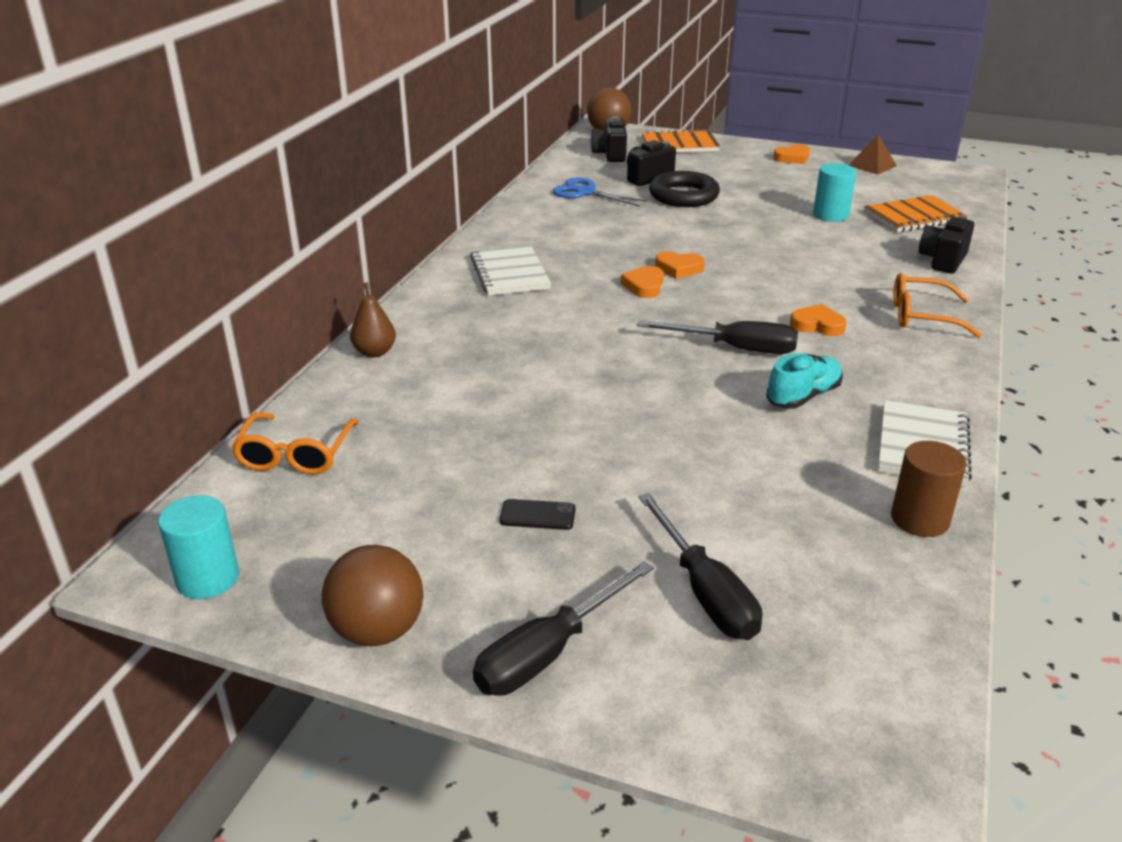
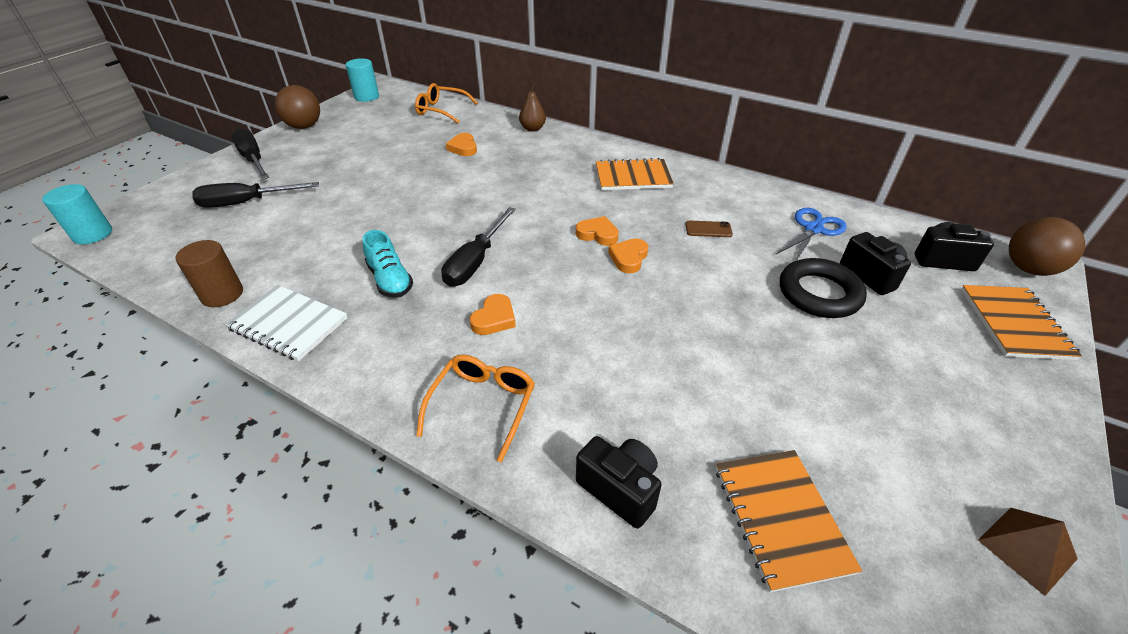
camera: 100 degrees right, 10 degrees up
(509, 273) = (633, 177): white notebook -> orange notebook
(537, 515) = (345, 164): black phone -> none
(607, 234) = (708, 229): none -> brown phone
(792, 158) = (1015, 438): orange heart -> orange heart (463, 148)
(830, 215) = (775, 413): turquoise cylinder -> turquoise cylinder (93, 234)

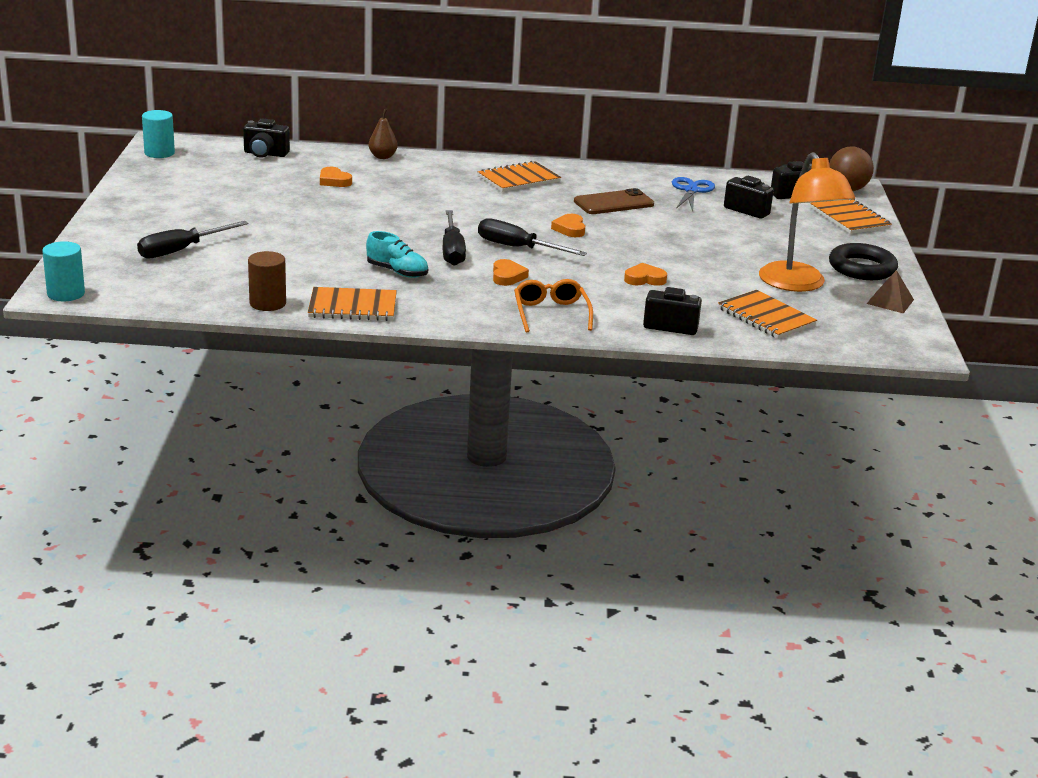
camera: 30 degrees left, 15 degrees down
(253, 159) = (127, 220): black screwdriver -> black screwdriver (518, 248)
(289, 324) = (352, 307): white notebook -> orange notebook
(304, 126) = (133, 187): brown ball -> none
(441, 110) = (265, 154): orange glasses -> black camera
(597, 234) = (530, 219): orange heart -> orange heart (644, 279)
(708, 229) = (613, 203): brown phone -> brown phone, size x1.90
(819, 293) = (721, 225): black ring -> black ring (862, 268)
(872, 449) = (797, 284): none -> orange lamp

